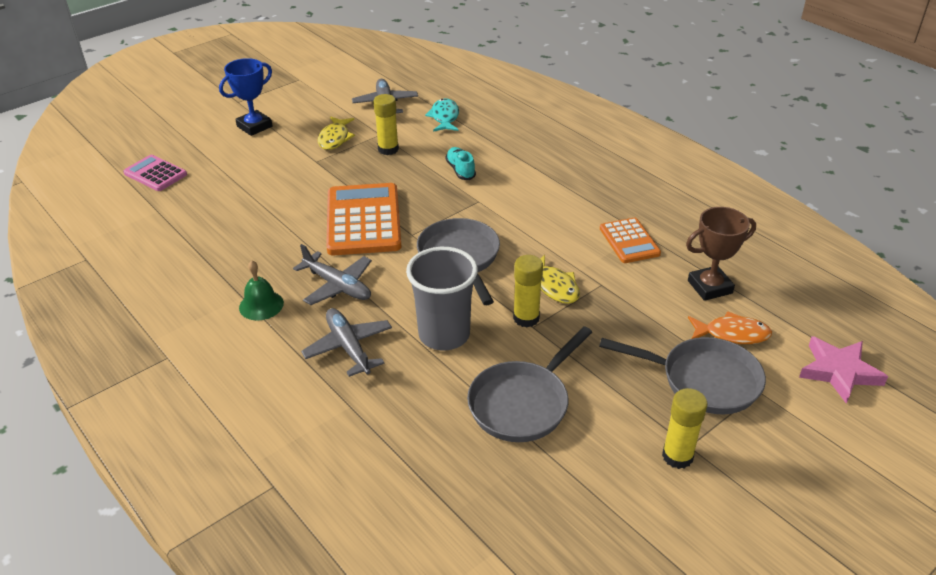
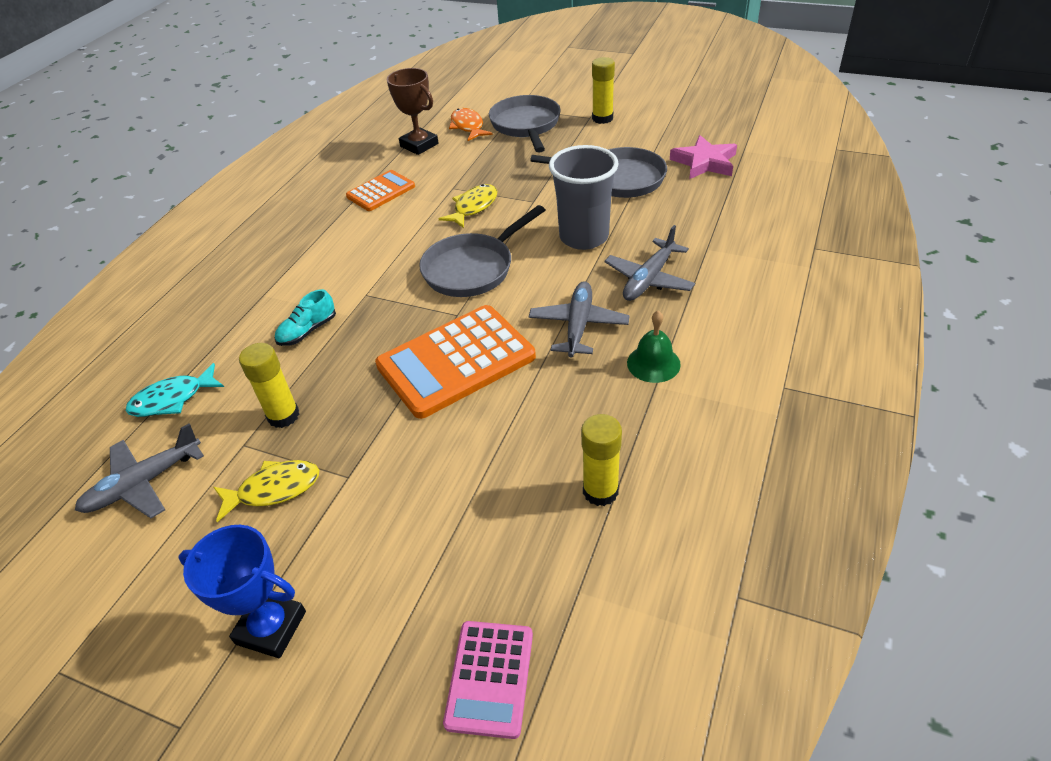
camera: 115 degrees left, 5 degrees up
(526, 318) = (526, 207): yellow glue stick -> yellow glue stick (600, 491)
(839, 372) = (474, 90): pink star -> pink star (704, 162)

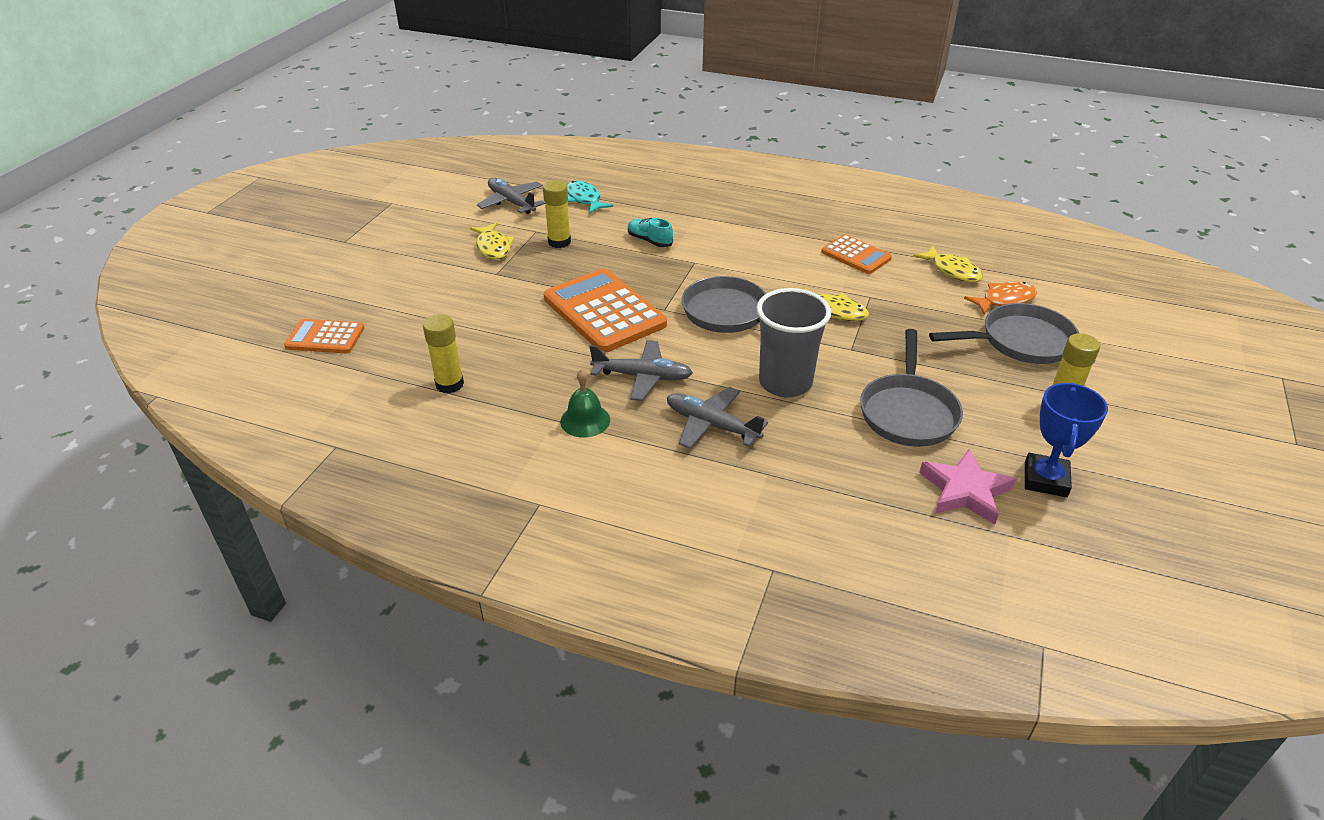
camera: 85 degrees right, 5 degrees down
(271, 627) = (391, 260): blue trophy -> blue trophy (1045, 479)
(419, 145) = (952, 270): brown trophy -> yellow fish
(489, 678) = (325, 337): pink calculator -> orange calculator

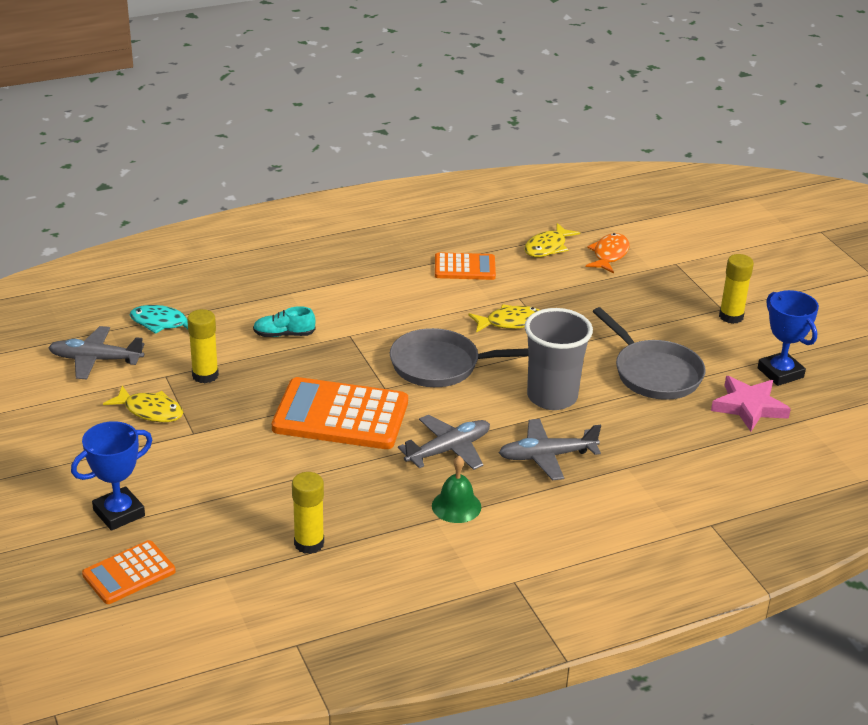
camera: 45 degrees left, 5 degrees down
(378, 298) = (119, 513): none -> blue trophy
(952, 270) = (547, 247): yellow fish -> yellow fish turned 120 degrees clockwise
(1020, 342) = (657, 283): grey pan -> none

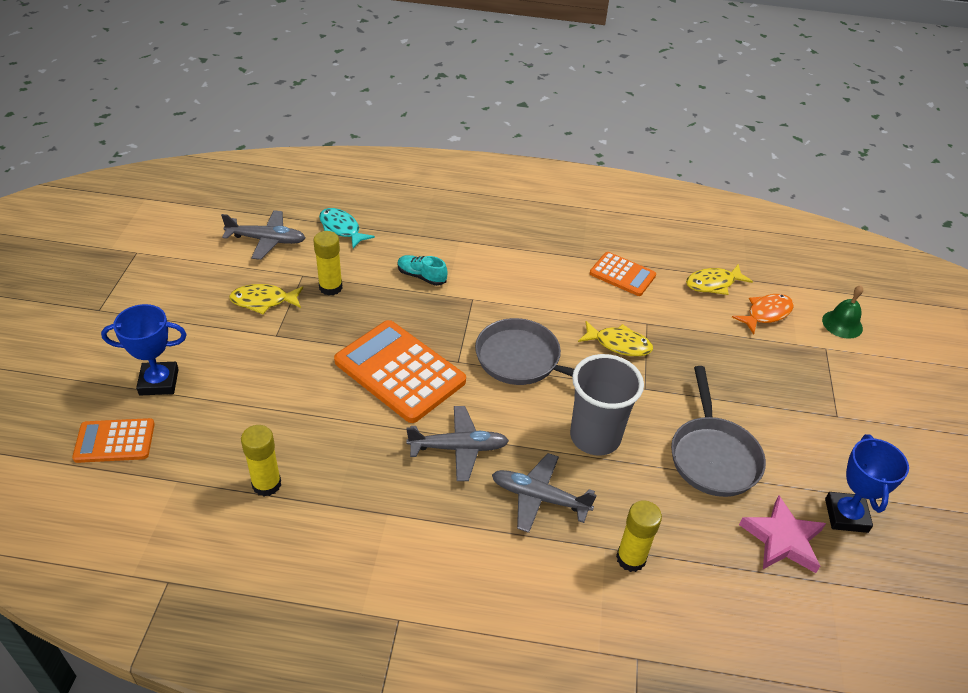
camera: 30 degrees right, 10 degrees up
(95, 360) = (267, 240): grey plane -> grey plane turned 150 degrees clockwise
(150, 411) = (263, 301): yellow fish -> yellow fish turned 120 degrees clockwise
(456, 506) = (416, 510): green bell -> green bell (842, 324)
(731, 316) = (840, 428): yellow glue stick -> yellow glue stick (631, 558)

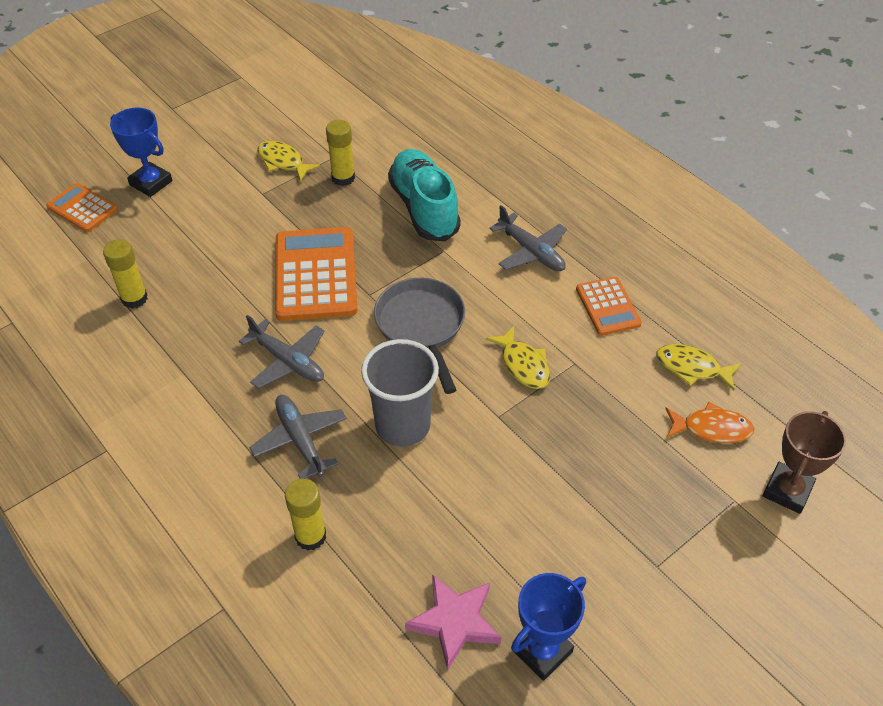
camera: 45 degrees right, 5 degrees up
(267, 240) = (340, 114): grey plane -> grey plane (531, 251)
(341, 229) = (407, 134): turquoise fish -> none
(421, 276) = (424, 208): turquoise shoe -> turquoise shoe, size x2.13
(713, 456) = (484, 512): grey pan -> none
(842, 324) = (787, 491): green bell -> brown trophy

